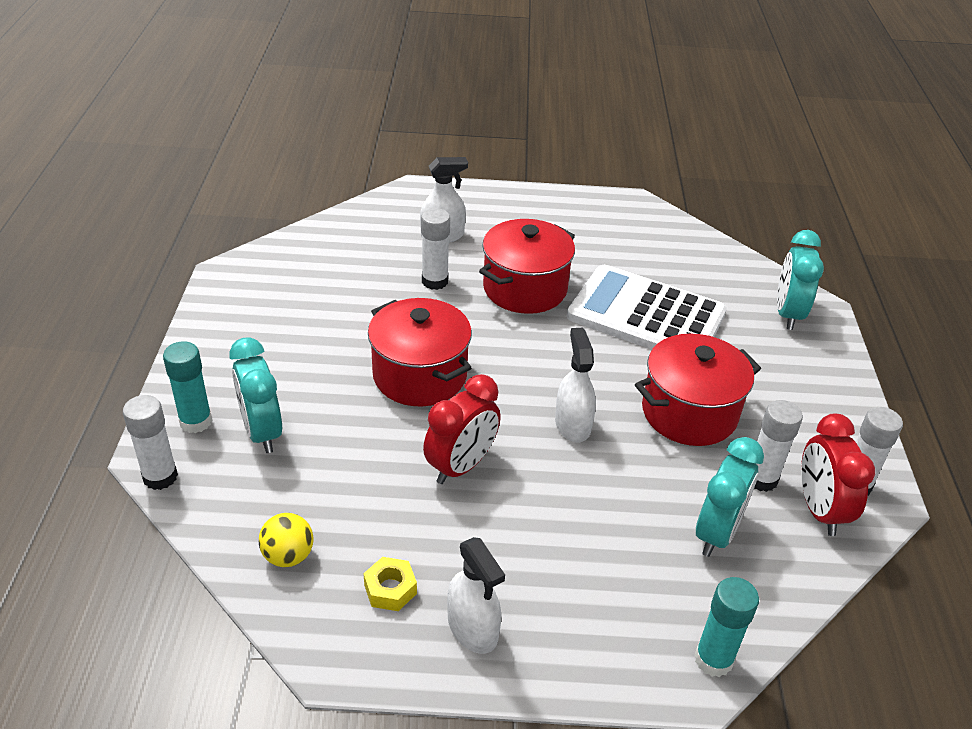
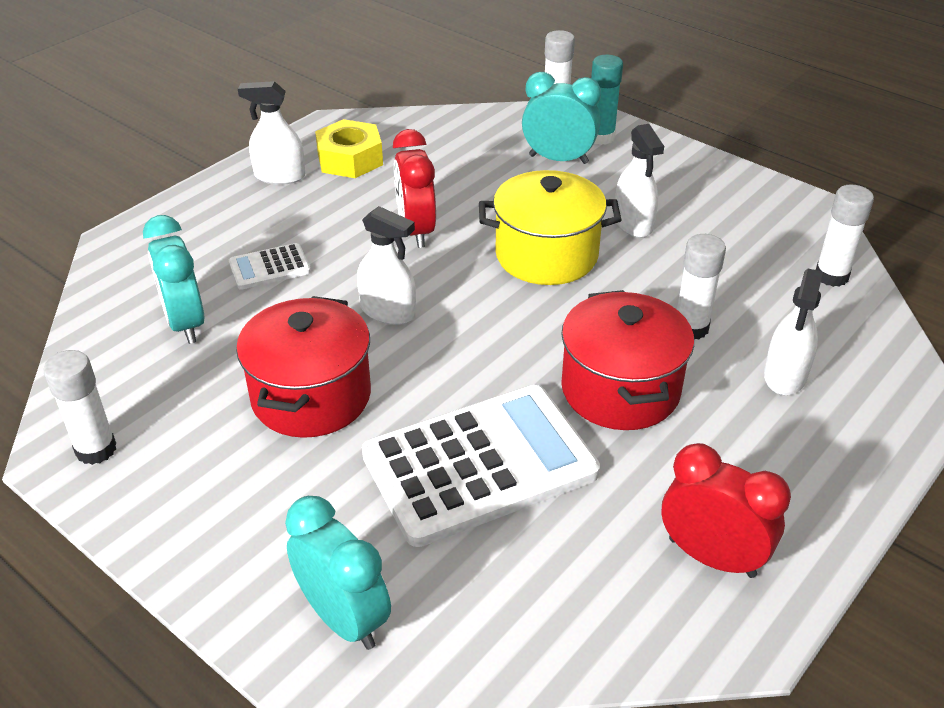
camera: 130 degrees right, 0 degrees up
(288, 556) = (426, 134): yellow ball -> none
(332, 348) = (633, 223): none -> white spray bottle
(390, 589) = (350, 159): yellow nut -> yellow nut, size x1.67
(420, 375) = (546, 255): red pot -> yellow pot
(604, 529) = (269, 267): none -> white calculator
(713, 659) = (116, 256): turquoise glue stick -> none
(761, 479) = (188, 389): white glue stick -> white glue stick (831, 276)
(819, 510) = (114, 401): red clock -> red clock (712, 557)

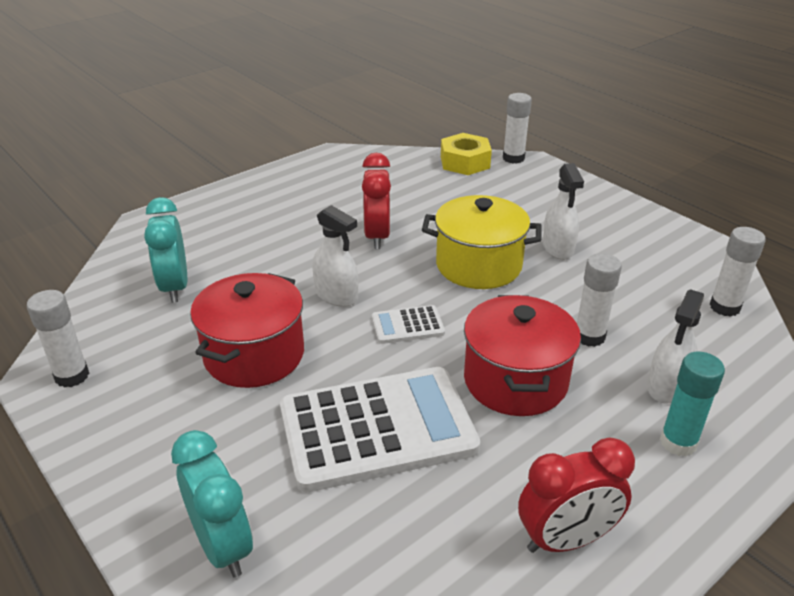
camera: 10 degrees right, 5 degrees down
(269, 267) = (253, 252): white calculator -> white calculator (407, 325)
(279, 176) = (283, 187): white spray bottle -> none
(350, 159) = (340, 179): yellow nut -> yellow nut (465, 162)
(558, 159) = (507, 193): turquoise clock -> none
(600, 137) = (546, 180): turquoise glue stick -> turquoise glue stick (678, 442)
(712, 557) = (566, 540): red clock -> red clock turned 120 degrees clockwise

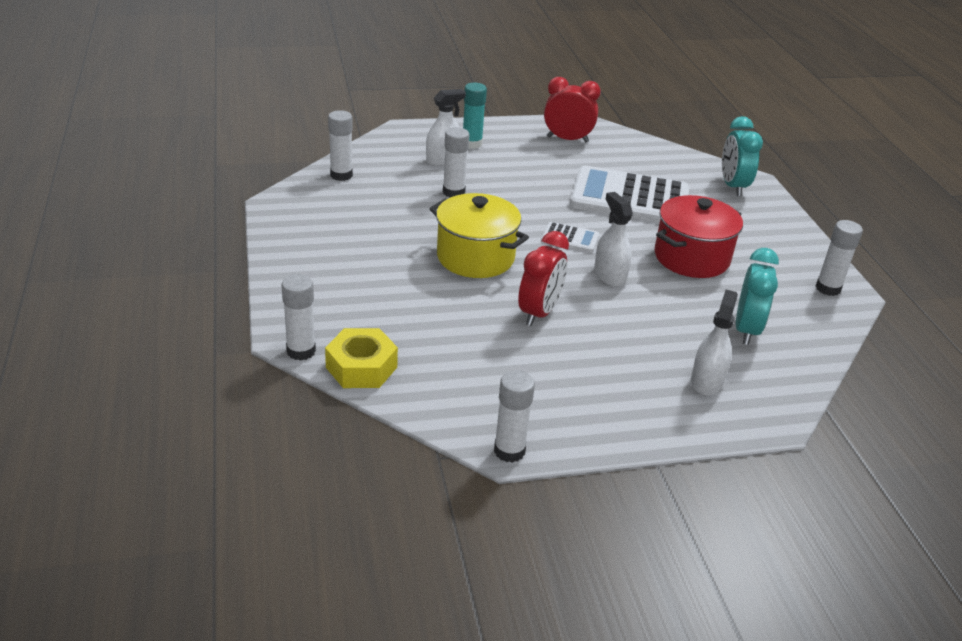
camera: 155 degrees left, 0 degrees up
(330, 153) = (509, 451): none -> white glue stick
(515, 381) = (528, 190): red pot -> none
(558, 248) = (394, 247): white spray bottle -> white spray bottle (706, 381)

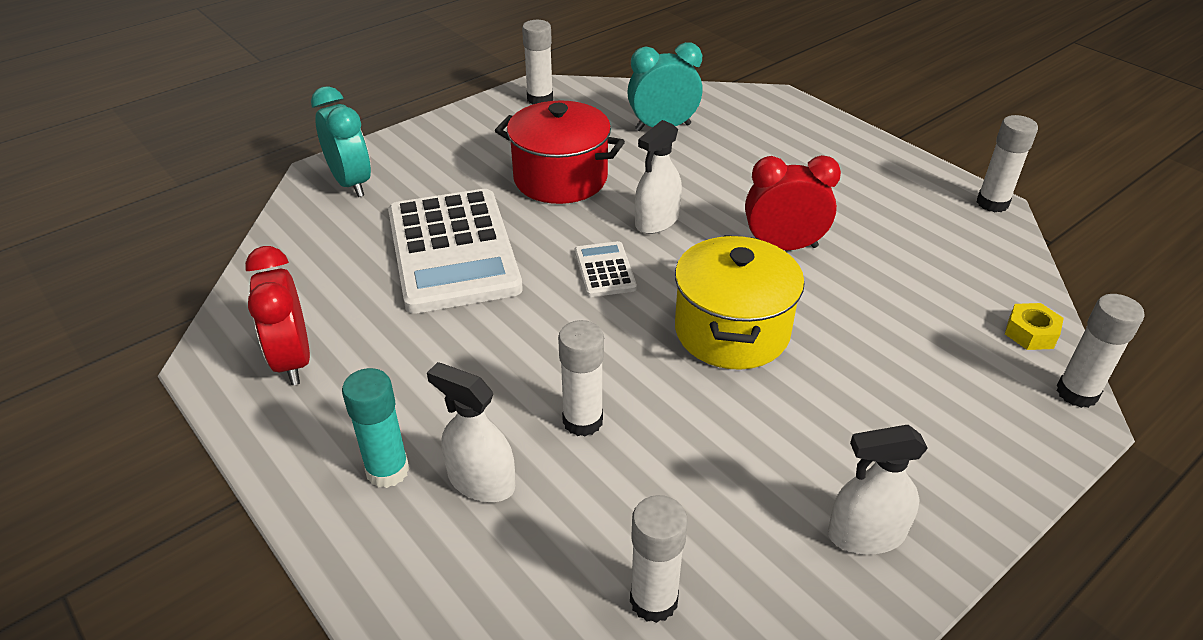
camera: 115 degrees left, 5 degrees up
(361, 367) = (1030, 333): yellow nut -> yellow nut, size x0.60
(706, 381) = (766, 133): white spray bottle -> white spray bottle (866, 534)
(732, 186) = (351, 183): turquoise clock -> turquoise clock turned 90 degrees counterclockwise

